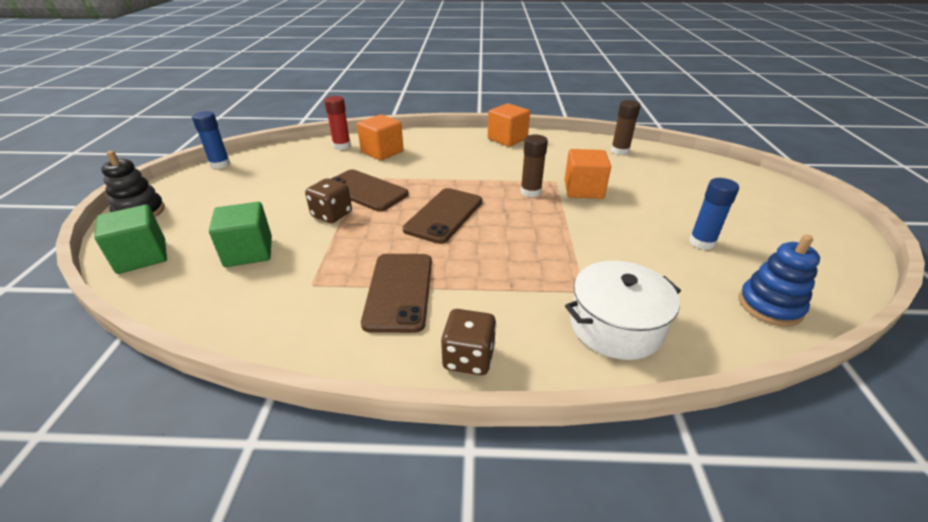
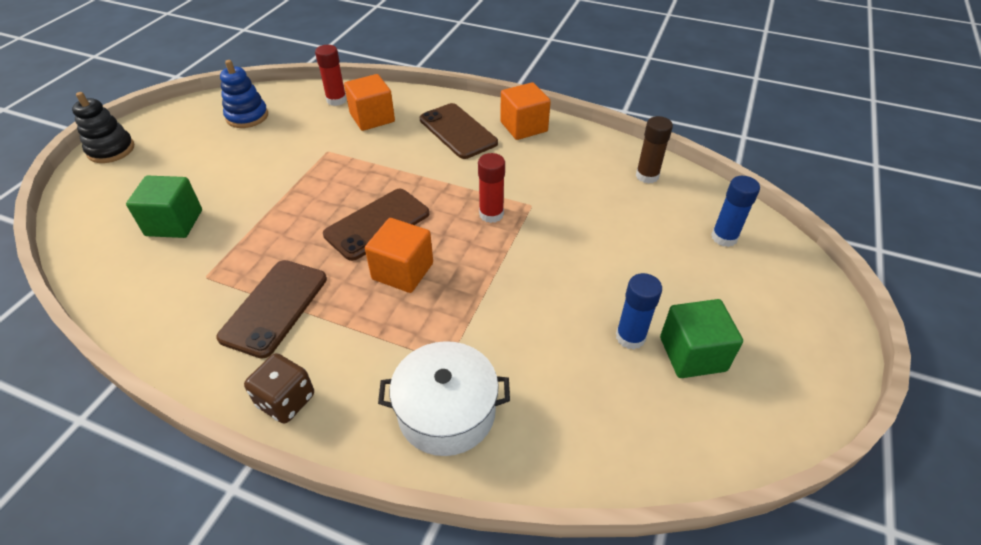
camera: 20 degrees right, 10 degrees up
(142, 256) = (88, 204): green cube -> green cube (692, 354)
(220, 164) = (207, 102): blue glue stick -> blue glue stick (724, 237)
(332, 215) = (271, 195): brown dice -> none
(365, 191) = (321, 170): brown phone -> brown phone (458, 131)
(530, 192) = (491, 214): brown glue stick -> red glue stick
(583, 190) = (554, 226): orange cube -> orange cube (402, 271)
(770, 306) = (632, 442): blue stacking toy -> blue stacking toy (247, 116)

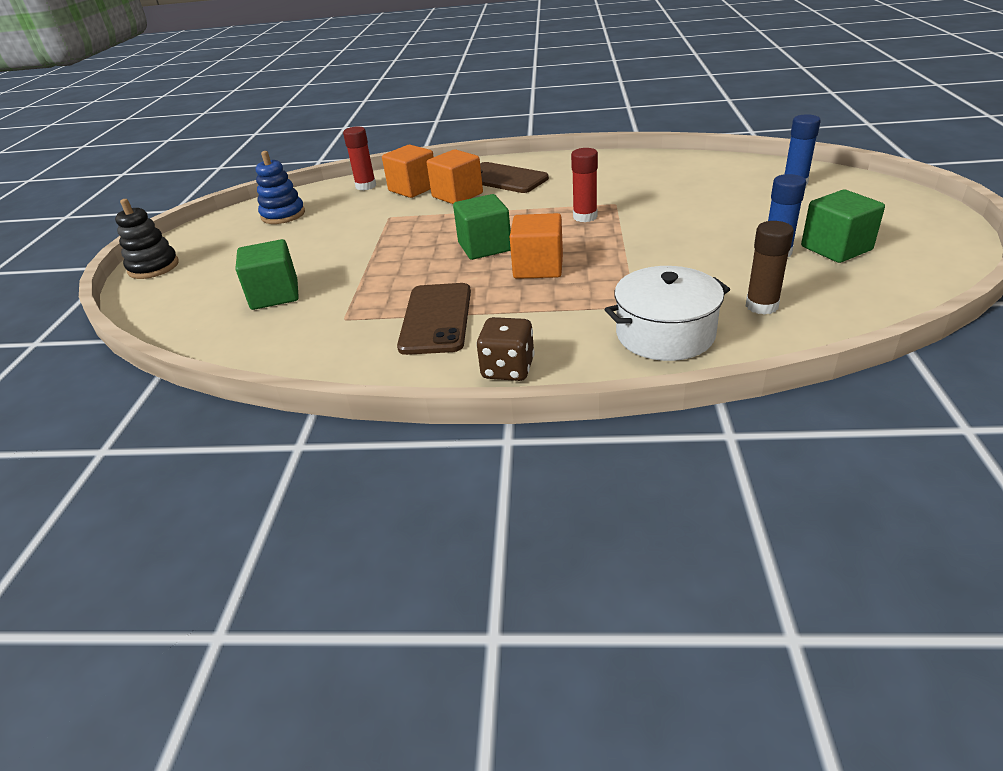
camera: 15 degrees left, 10 degrees down
(377, 224) = (484, 247): brown phone -> green cube
(524, 127) = (561, 163): orange cube -> orange cube (457, 195)
(647, 176) = (697, 166): brown glue stick -> brown glue stick (761, 306)

